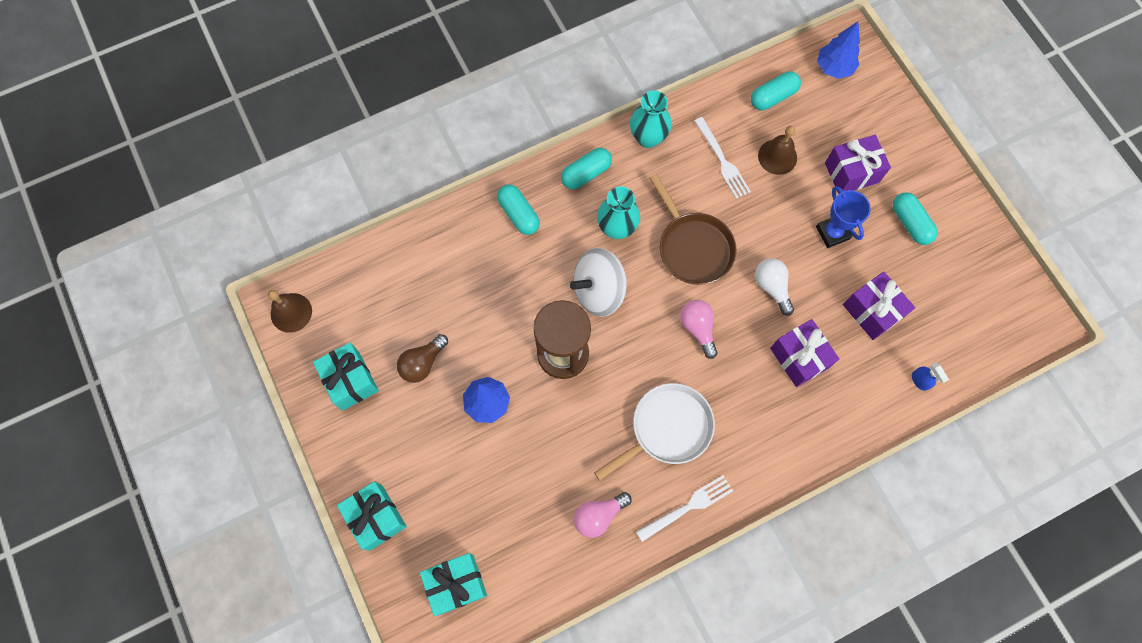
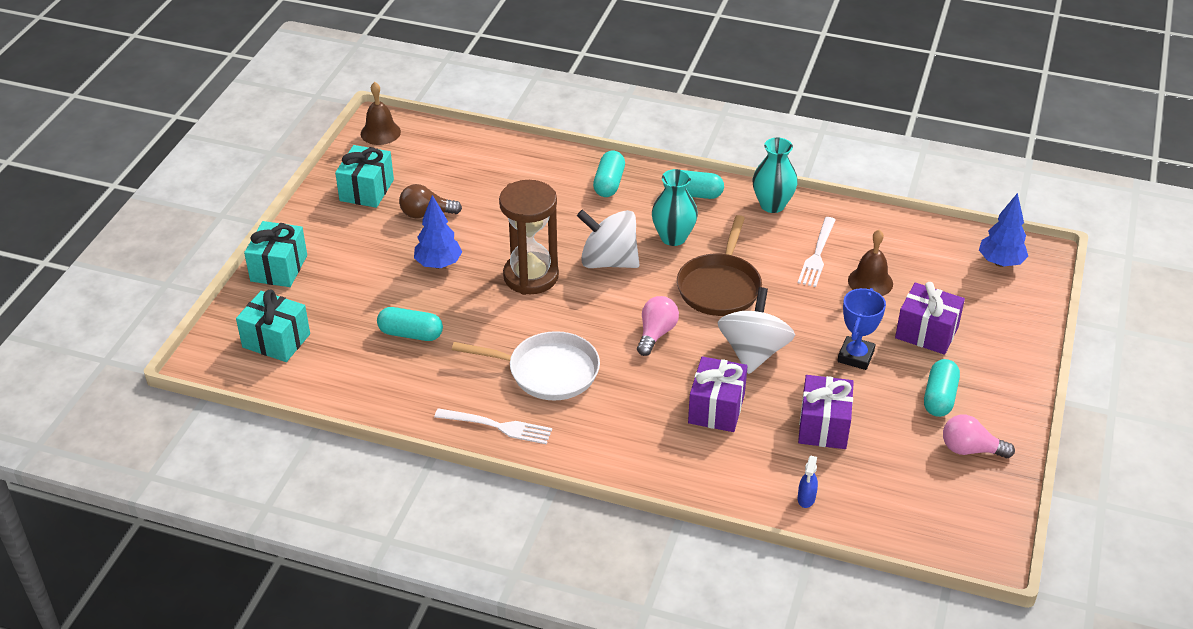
camera: 45 degrees right, 30 degrees down
(598, 515) = (425, 380): pink light bulb -> pink light bulb (970, 449)
(772, 287) = (753, 352): white light bulb -> white spinning top
(773, 97) = (917, 246): turquoise capsule -> turquoise capsule (411, 334)

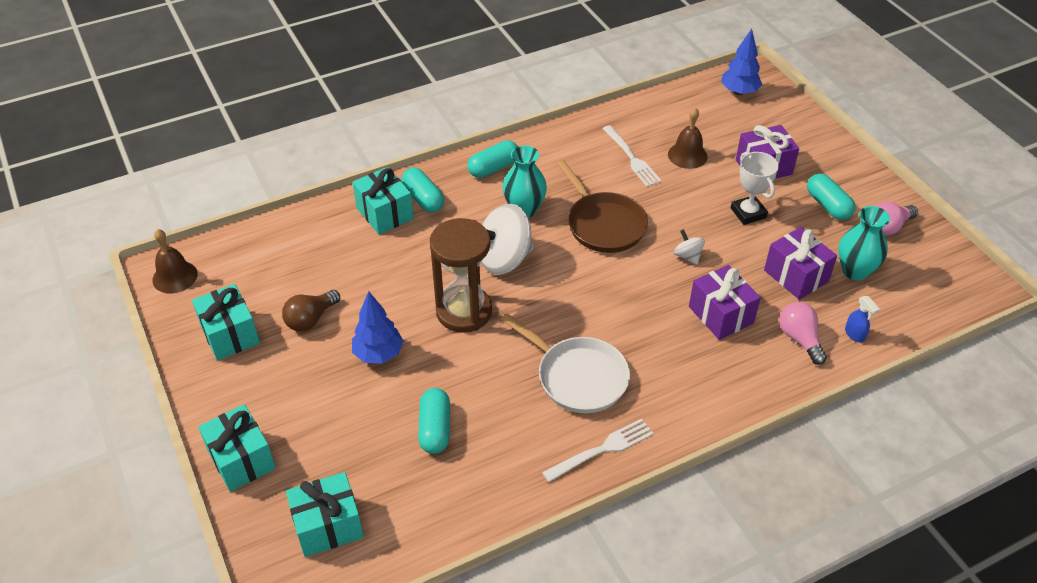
camera: 45 degrees left, 5 degrees up
(411, 334) = (435, 429): turquoise capsule -> turquoise capsule turned 60 degrees counterclockwise
(548, 371) = (578, 377): white pan -> white pan turned 75 degrees clockwise
(567, 176) = (385, 213): none -> turquoise gift
(656, 334) = (610, 290): pink light bulb -> pink light bulb (799, 339)
(753, 352) = (687, 256): white spinning top -> white spinning top, size x0.47
(772, 205) = (556, 141): turquoise vase -> turquoise vase (855, 271)
(855, 356) = (748, 213): blue trophy -> white trophy

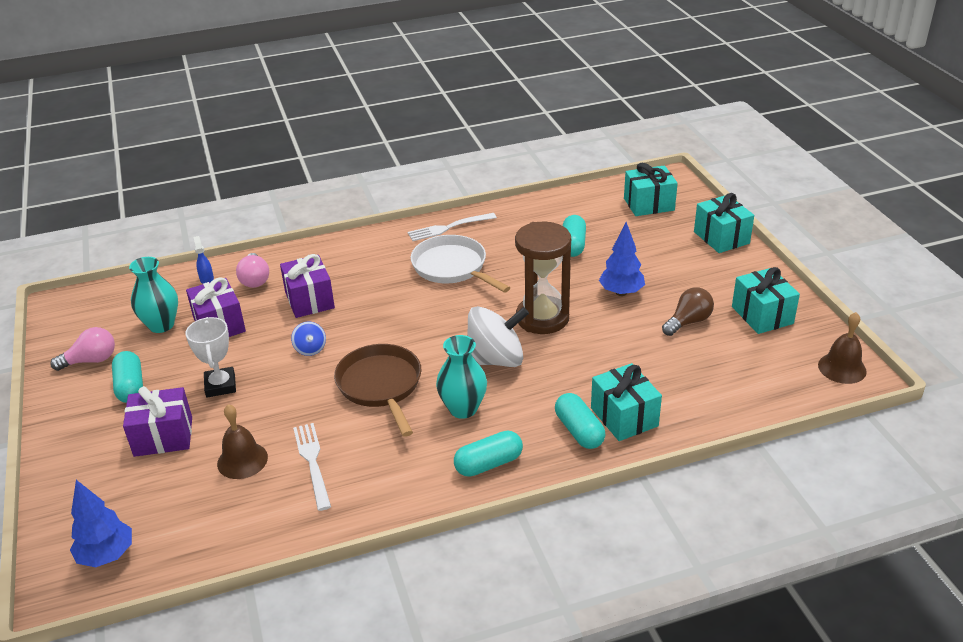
camera: 170 degrees left, 10 degrees down
(687, 256) = (310, 349): white spinning top -> blue spinning top

